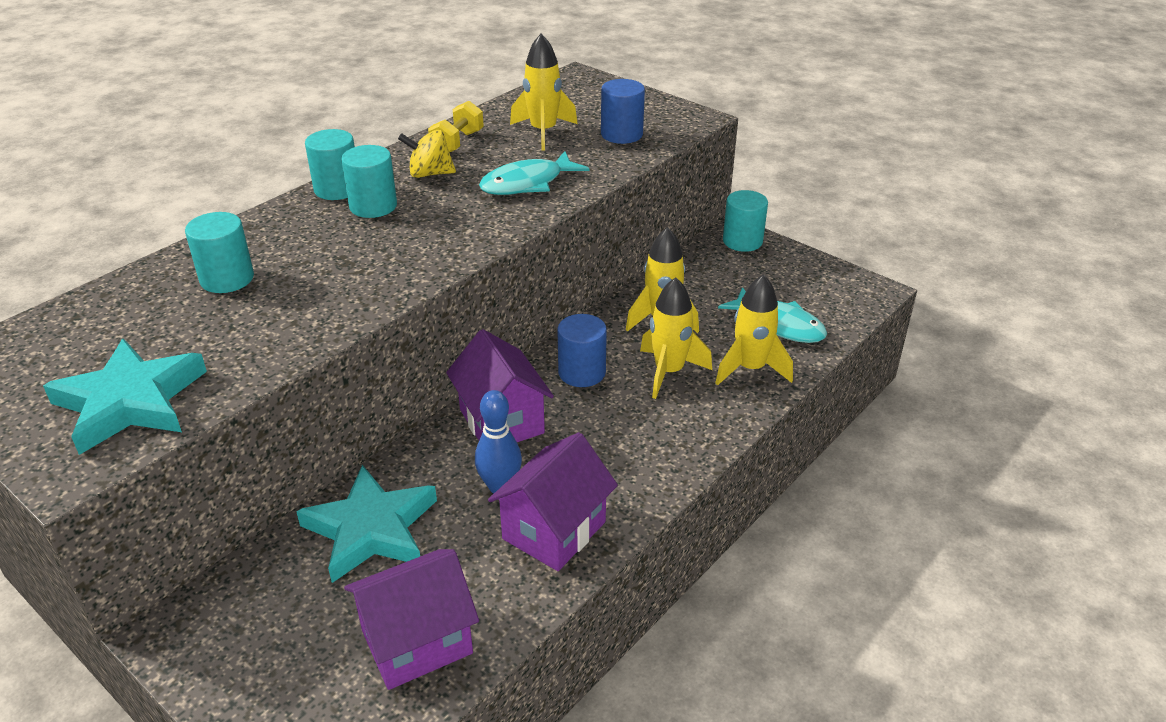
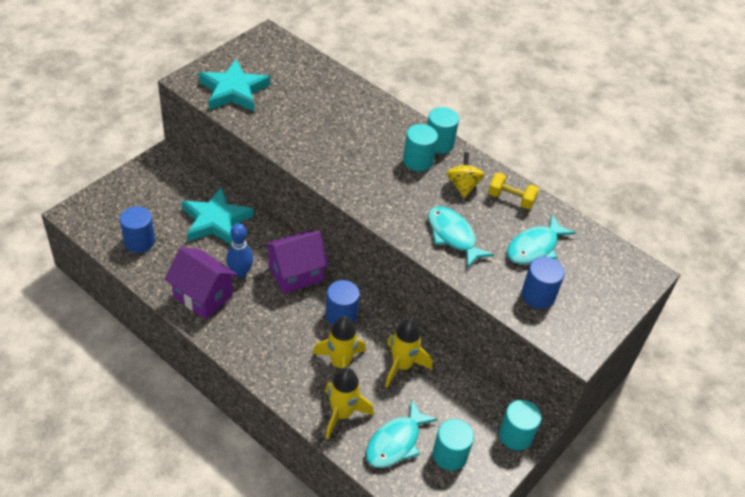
camera: 85 degrees right, 10 degrees up
(227, 279) = (336, 109): turquoise cylinder -> turquoise cylinder (449, 455)
(417, 642) = (139, 241): purple house -> blue cylinder
(543, 132) = (535, 247): yellow rocket -> turquoise fish

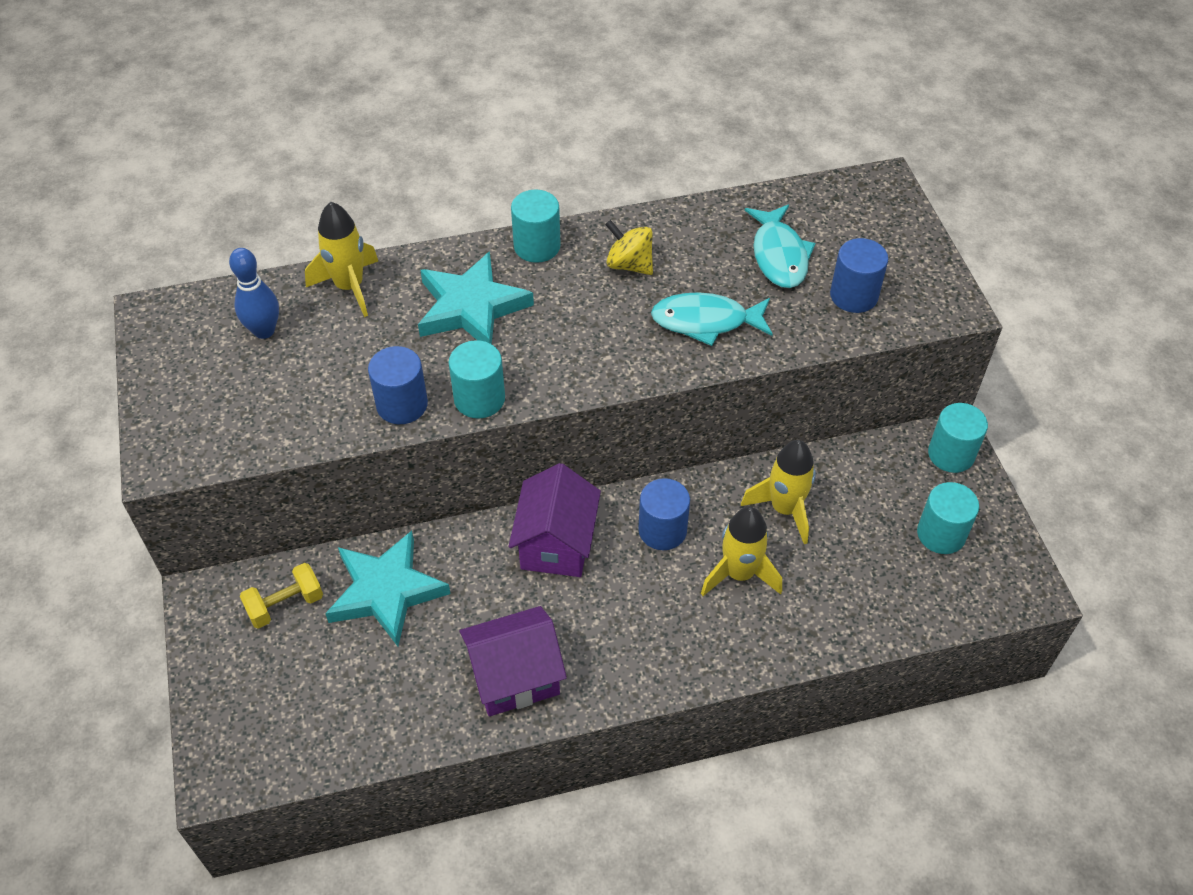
camera: 50 degrees left, 5 degrees up
(139, 241) = (349, 711): blue cylinder -> blue cylinder (402, 405)
(234, 91) = (236, 415): turquoise star -> turquoise star (471, 307)
(240, 272) = (506, 609): blue bowling pin -> blue bowling pin (264, 331)
(342, 414) = (817, 613): yellow rocket -> yellow rocket (350, 287)
(396, 442) = (892, 579): turquoise fish -> none
(418, 161) = (550, 284): turquoise cylinder -> turquoise cylinder (479, 399)
(511, 199) = (686, 232): yellow dumbbell -> yellow dumbbell (285, 605)

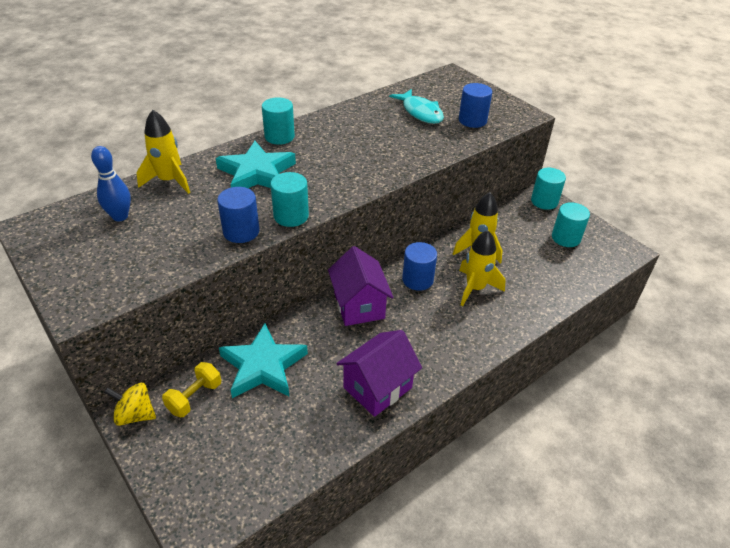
camera: 25 degrees left, 10 degrees down
(629, 264) = (340, 133): yellow spinning top -> yellow spinning top (135, 415)
(706, 321) = (402, 148): turquoise fish -> none

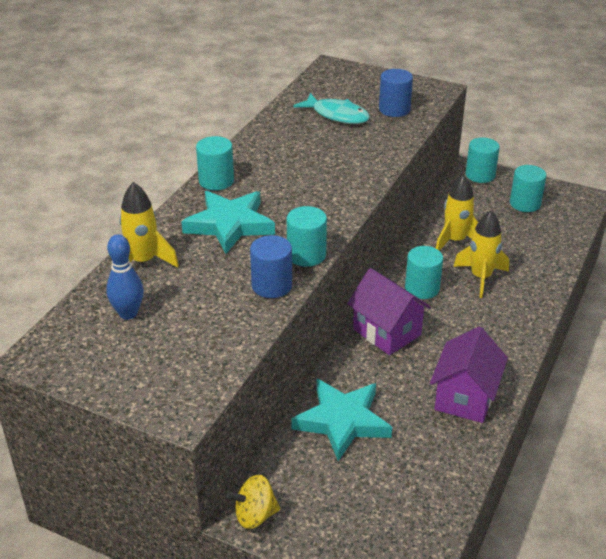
camera: 25 degrees left, 5 degrees down
(194, 397) = (300, 476): yellow dumbbell -> none
(417, 280) = (422, 288): blue cylinder -> turquoise cylinder

